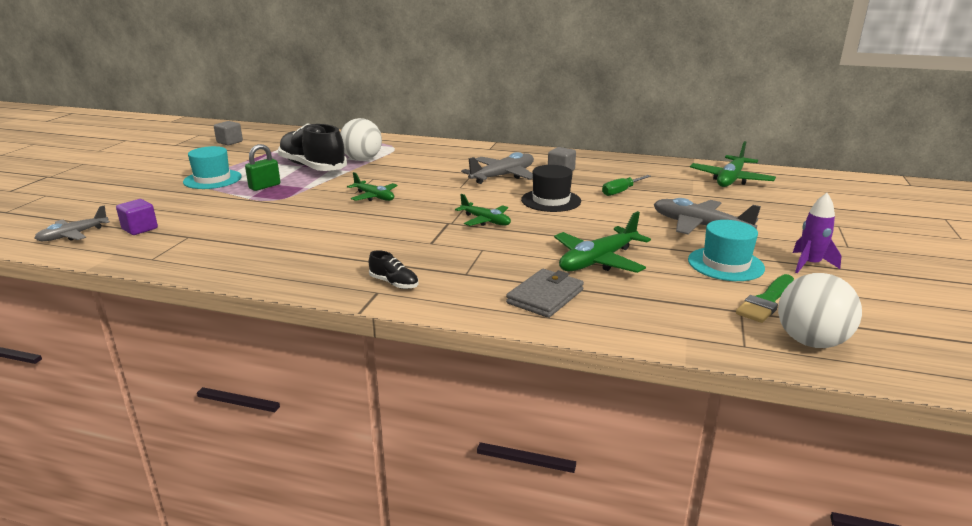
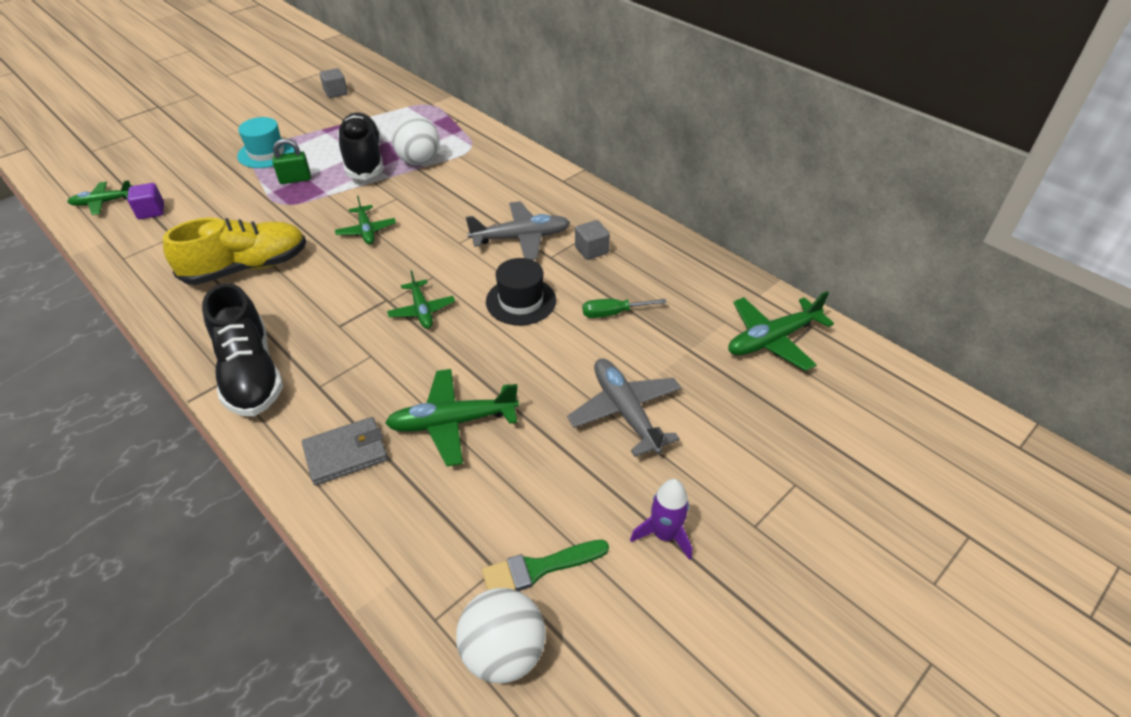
camera: 30 degrees right, 20 degrees up
(73, 235) = (103, 202): grey plane -> green plane
(295, 235) = (247, 268): none -> yellow shoe
(394, 283) = (250, 373): black shoe -> black shoe, size x2.36
(725, 264) = (572, 489): turquoise hat -> none

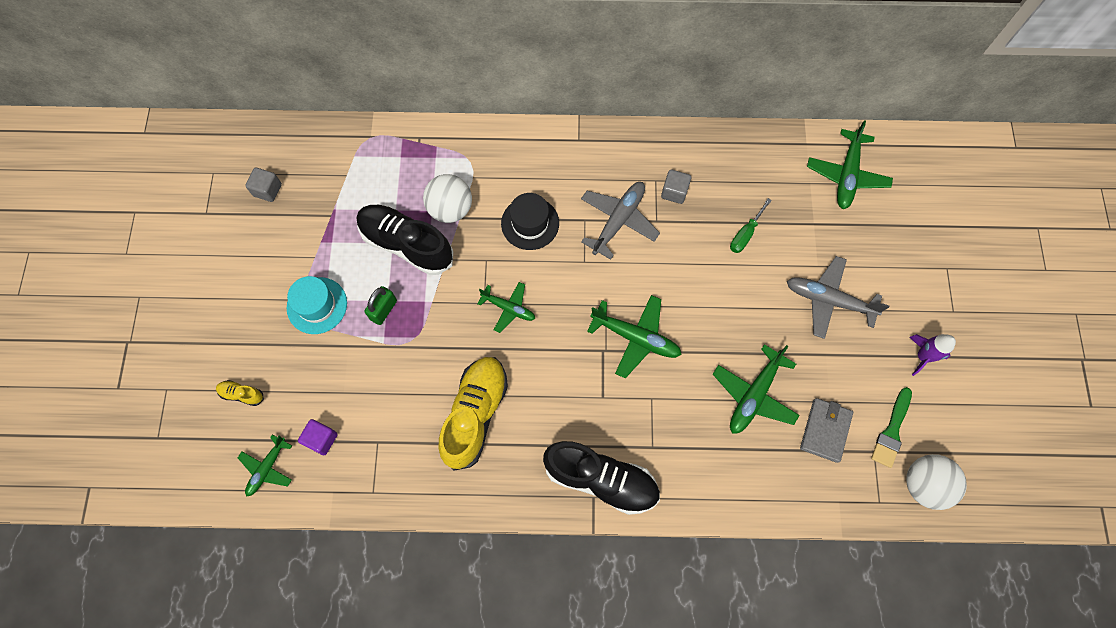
camera: 45 degrees left, 25 degrees up
(158, 162) = (242, 394): none -> yellow shoe
(346, 453) = (726, 469): grey wallet -> grey wallet (825, 430)
(422, 310) = (636, 338): green plane -> green plane, size x1.58
(521, 301) = (683, 274): black hat -> black hat (530, 223)

